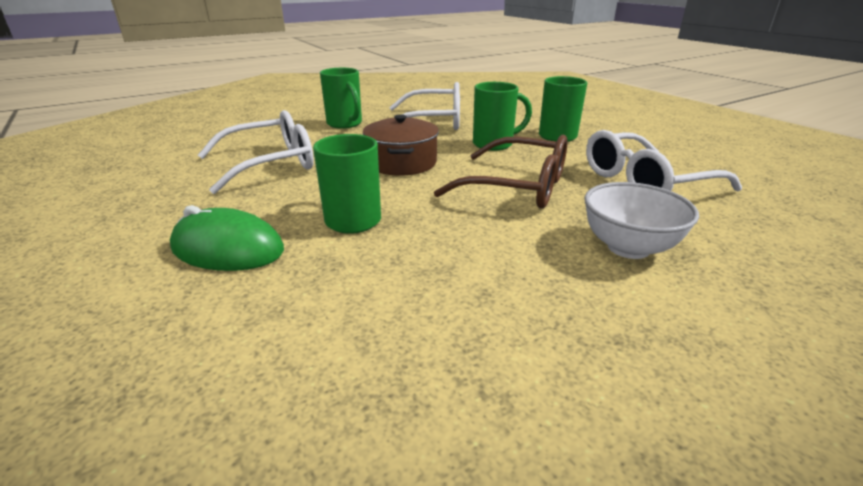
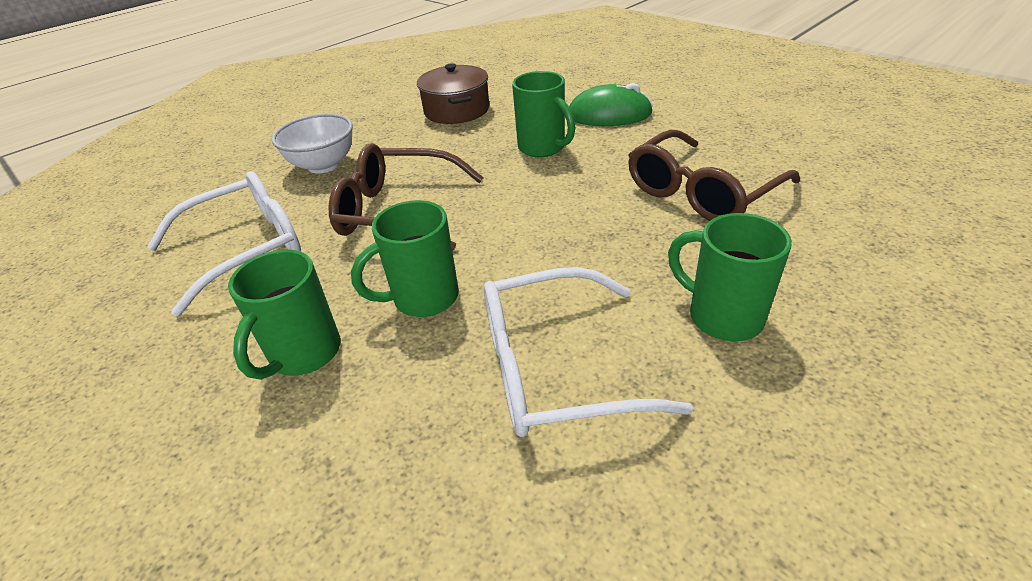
camera: 170 degrees right, 10 degrees up
(270, 164) = (701, 192): white glasses -> brown glasses
(402, 163) = (544, 225): brown pot -> brown pot (456, 110)

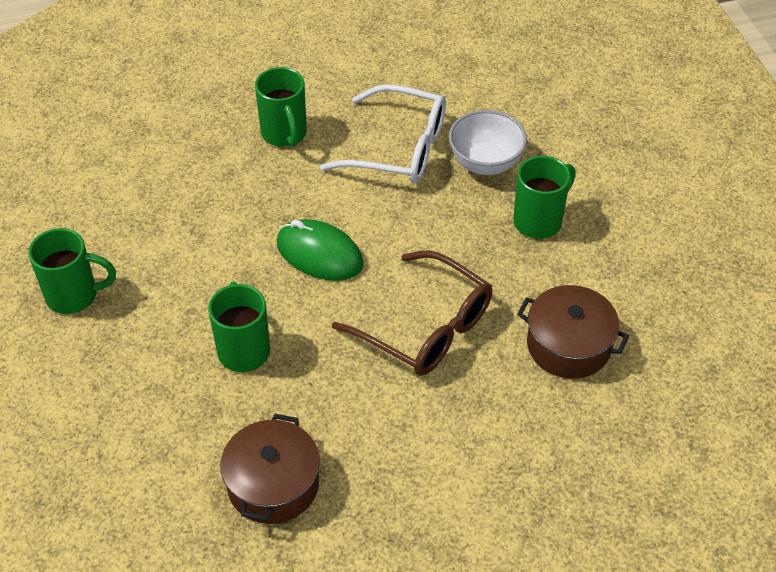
camera: 155 degrees left, 10 degrees up
(246, 248) = (568, 345): white glasses -> brown pot
(323, 165) = (471, 445): white bowl -> white bowl (485, 163)
(423, 298) = (447, 227): green mug -> green mug (74, 296)
(609, 115) = (132, 370): green mouse -> green mouse (319, 254)
(701, 192) = (182, 224): brown glasses -> none

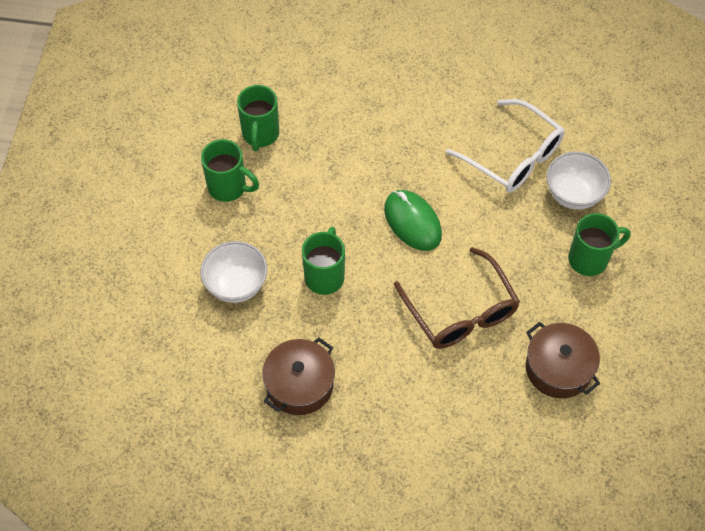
camera: 25 degrees right, 10 degrees up
(136, 401) = (236, 285): none -> white bowl
(284, 134) = (433, 112): green mug -> green mug (260, 134)

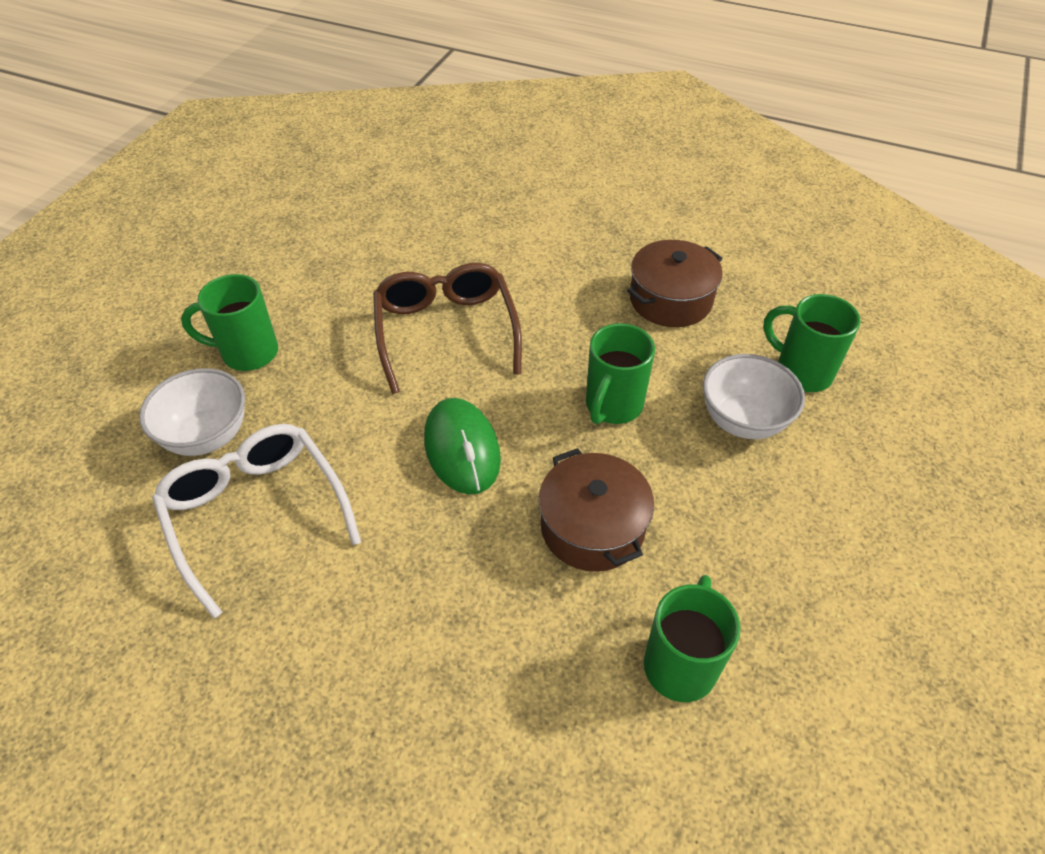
camera: 165 degrees left, 10 degrees down
(228, 187) = (748, 571): green mug -> green mug (801, 372)
(558, 368) = (363, 259): brown pot -> brown pot (592, 527)

